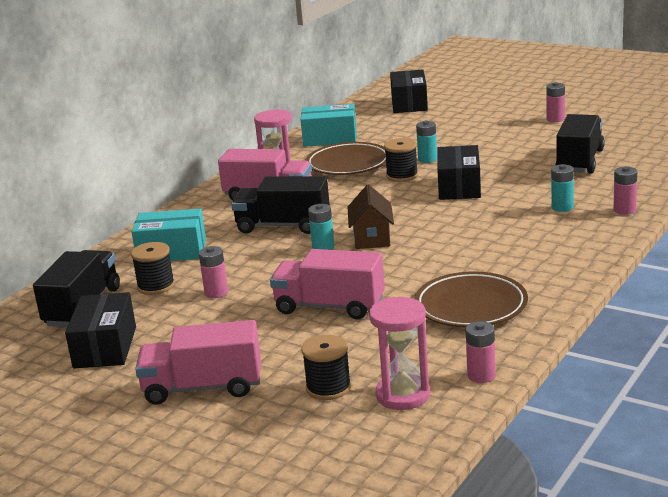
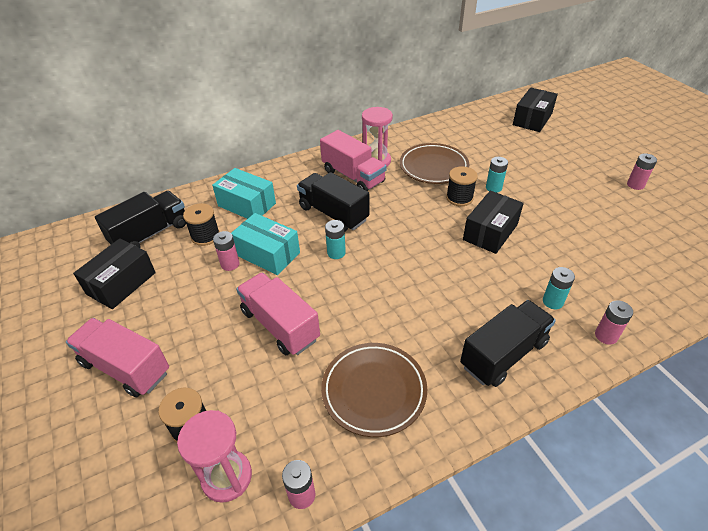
camera: 30 degrees right, 20 degrees up
(330, 138) = (445, 134): turquoise box -> turquoise box (268, 254)
(372, 238) = (377, 260): brown house -> none
(580, 161) = (615, 248): black truck -> black truck (503, 354)

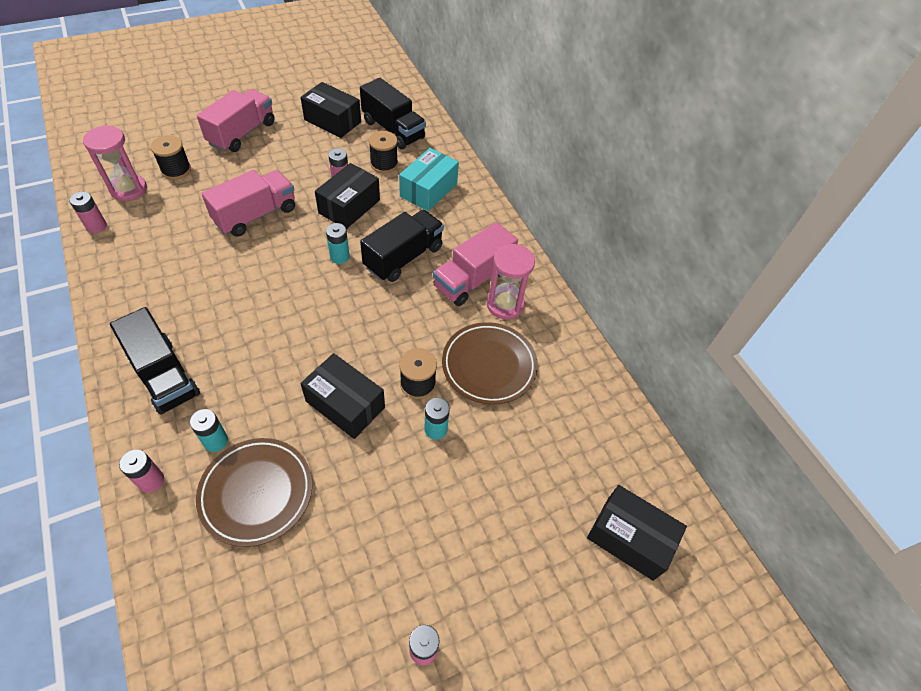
camera: 85 degrees right, 10 degrees up
(268, 254) = (349, 206): turquoise box -> black box
(374, 391) = (164, 272): brown plate -> brown plate (256, 493)

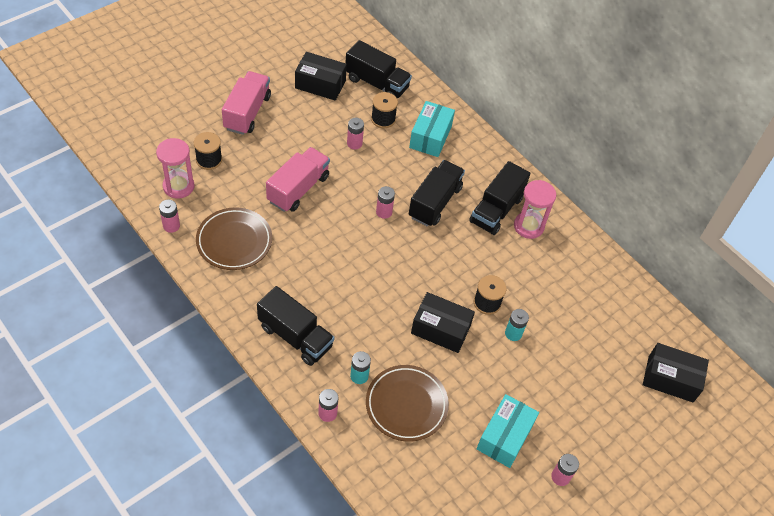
camera: 15 degrees left, 0 degrees up
(339, 257) = (384, 212): turquoise battery -> pink battery
(349, 206) = (372, 165): black box -> none
(368, 568) = (504, 437): none -> turquoise box
(473, 279) = (496, 210): pink truck -> black truck
(489, 365) = (534, 278): brown plate -> brown plate (234, 241)

